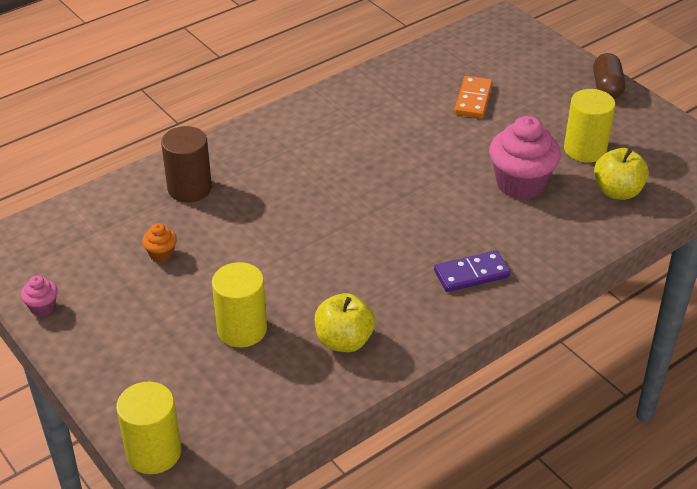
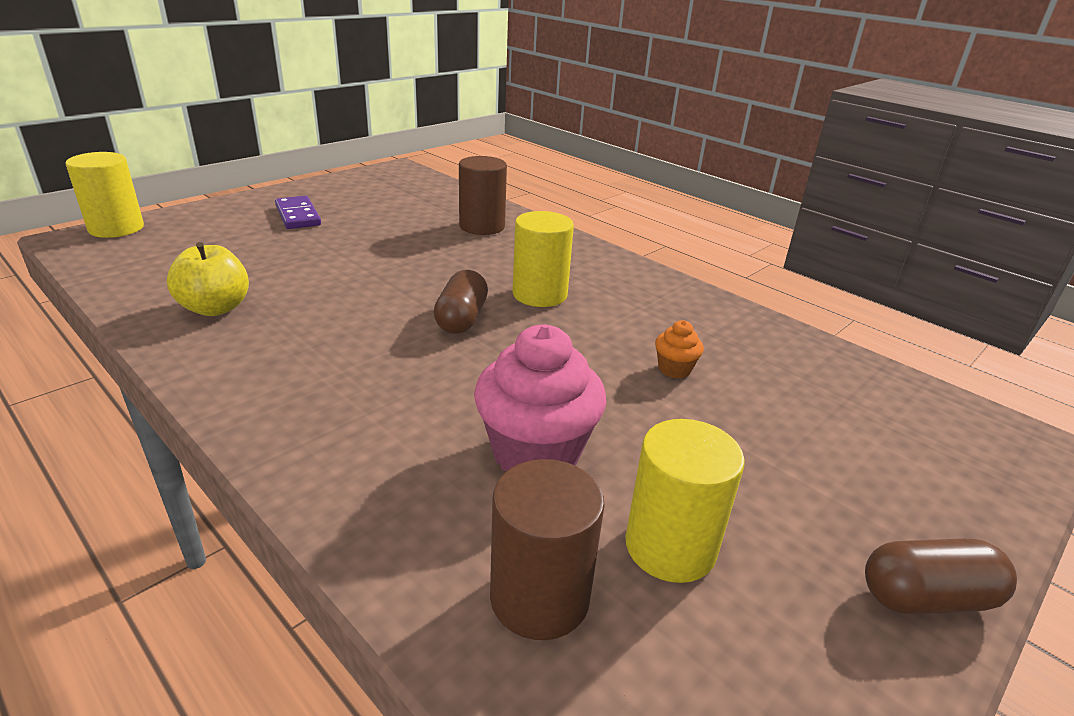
camera: 80 degrees right, 10 degrees down
(42, 307) = (320, 185): pink cupcake -> none
(161, 254) = (381, 220): orange cupcake -> orange cupcake (674, 369)
(242, 329) = (260, 256): yellow cylinder -> yellow cylinder (539, 294)
(368, 207) = (461, 319): none -> brown capsule
(471, 274) = (312, 399): purple domino -> purple domino (298, 215)
(473, 99) = (750, 404): orange domino -> none
(617, 191) = (539, 597): yellow apple -> brown cylinder

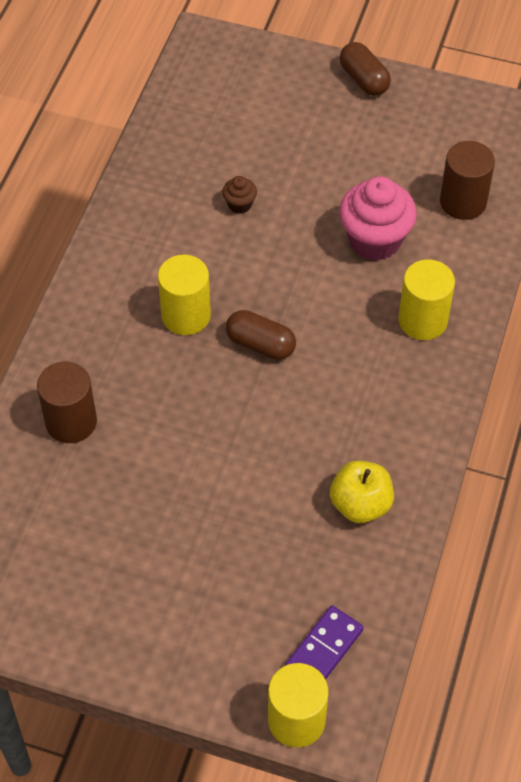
camera: 115 degrees left, 25 degrees up
(298, 215) = (155, 592): purple domino -> purple domino (324, 649)
(461, 319) = (260, 344): brown capsule -> brown capsule turned 45 degrees clockwise
(670, 547) = (400, 167): yellow cylinder -> yellow cylinder (423, 320)
(674, 369) = (239, 204): orange cupcake -> brown cupcake

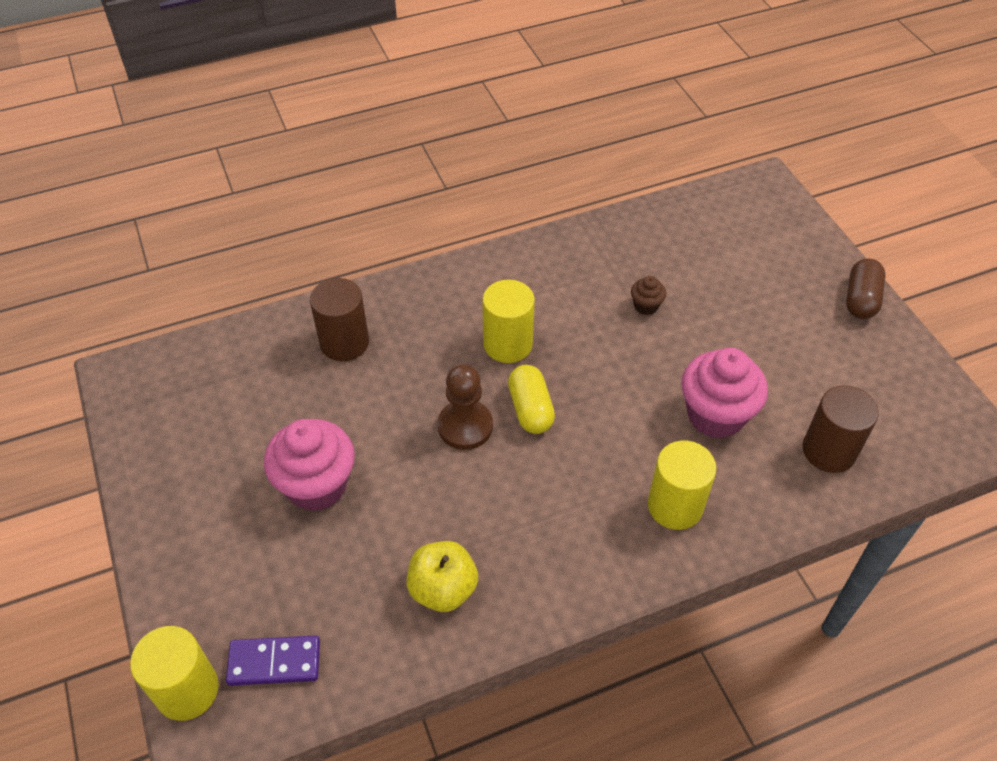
camera: 50 degrees right, 5 degrees down
(195, 528) = (317, 485): none -> pink cupcake
(235, 396) = (465, 426): none -> brown pawn
(260, 344) = (530, 409): brown capsule -> yellow capsule

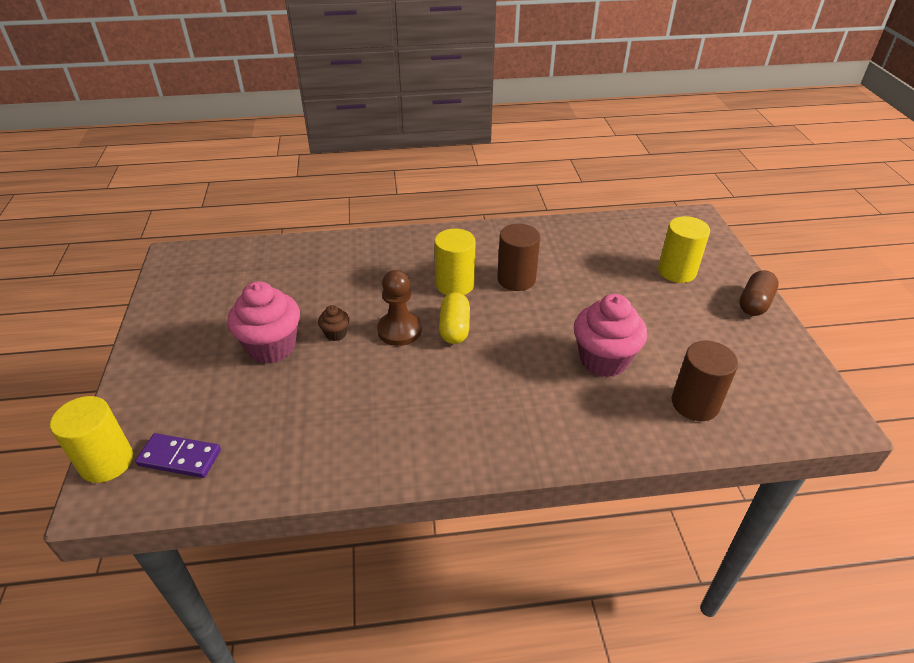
camera: 15 degrees right, 10 degrees down
(344, 342) = (336, 263): brown cylinder -> brown cylinder (516, 279)
(443, 589) = (332, 436): yellow apple -> none
(646, 306) = (572, 278): brown cupcake -> brown cupcake (336, 334)
(675, 506) = (546, 417): yellow cylinder -> yellow cylinder (677, 271)

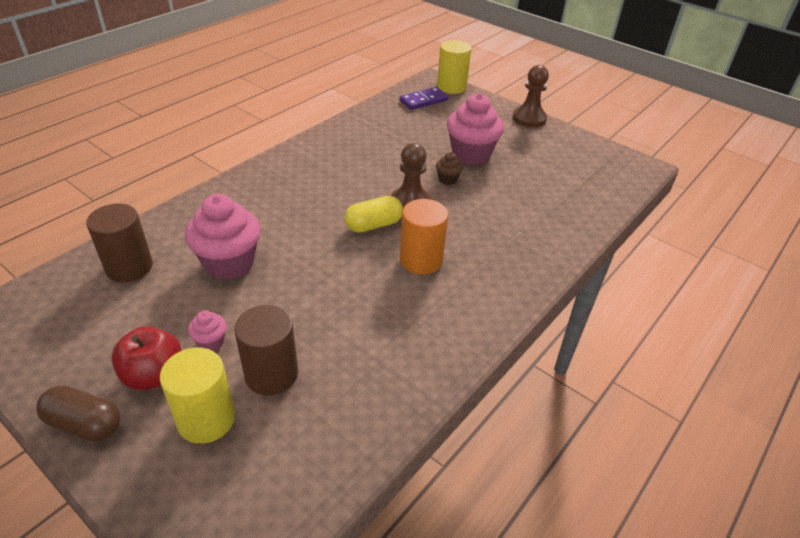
camera: 135 degrees right, 0 degrees up
(140, 354) = (529, 118): none -> brown pawn
(454, 328) = (373, 225): yellow capsule -> yellow capsule turned 75 degrees counterclockwise
(455, 284) = (421, 260): yellow cylinder -> orange cylinder
(516, 279) = (375, 297): brown cylinder -> brown cylinder (271, 374)
(652, 309) = (211, 342): none -> pink cupcake
(701, 308) = (154, 375): none -> red apple
(754, 303) = (84, 424): brown capsule -> brown capsule turned 60 degrees counterclockwise

